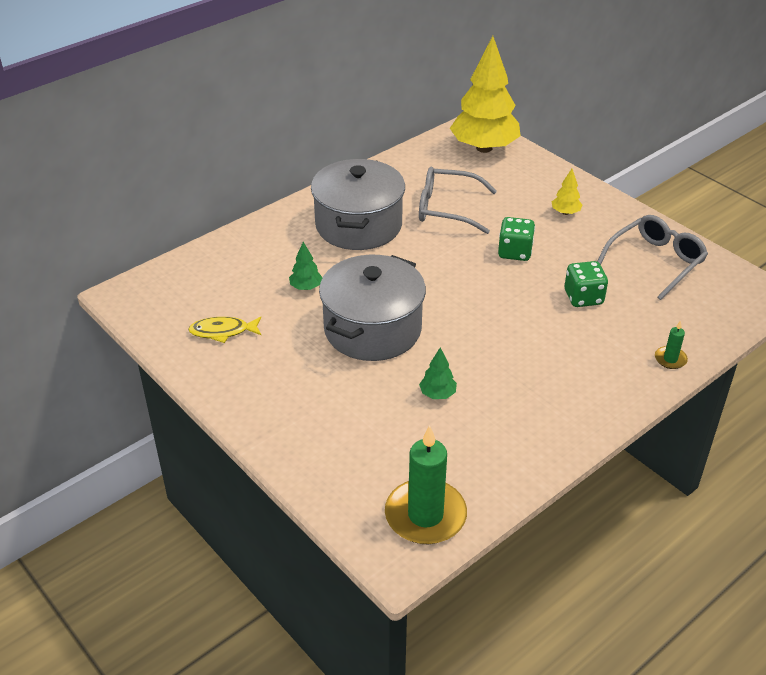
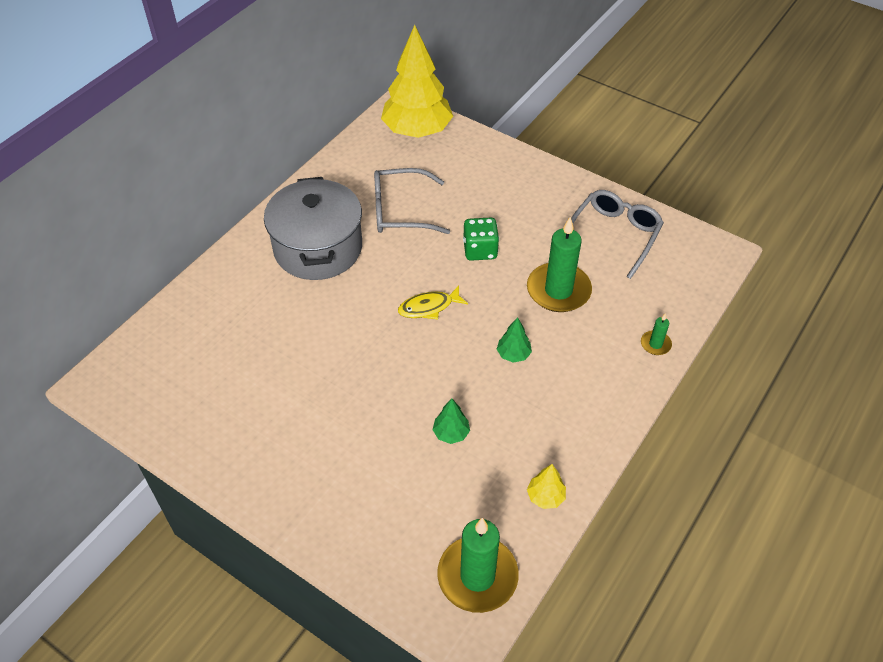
camera: 15 degrees left, 10 degrees up
(223, 331) = (215, 406): yellow fish -> yellow fish (429, 307)
(306, 287) = (285, 334): green tree -> green tree (513, 354)
(372, 329) = (367, 371): grey pot -> none
(565, 212) = (516, 194): yellow tree -> yellow tree (545, 497)
(583, 297) = (558, 290): green dice -> green candle

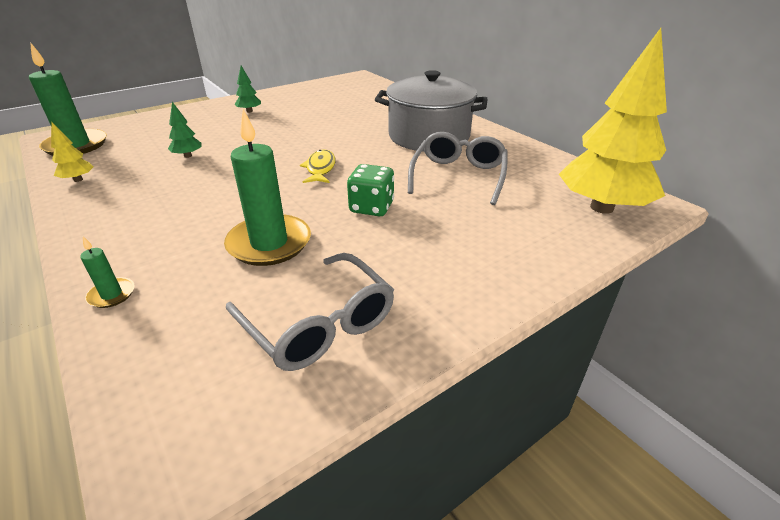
camera: 110 degrees right, 15 degrees down
(513, 354) = (222, 196): green tree -> green tree (249, 111)

